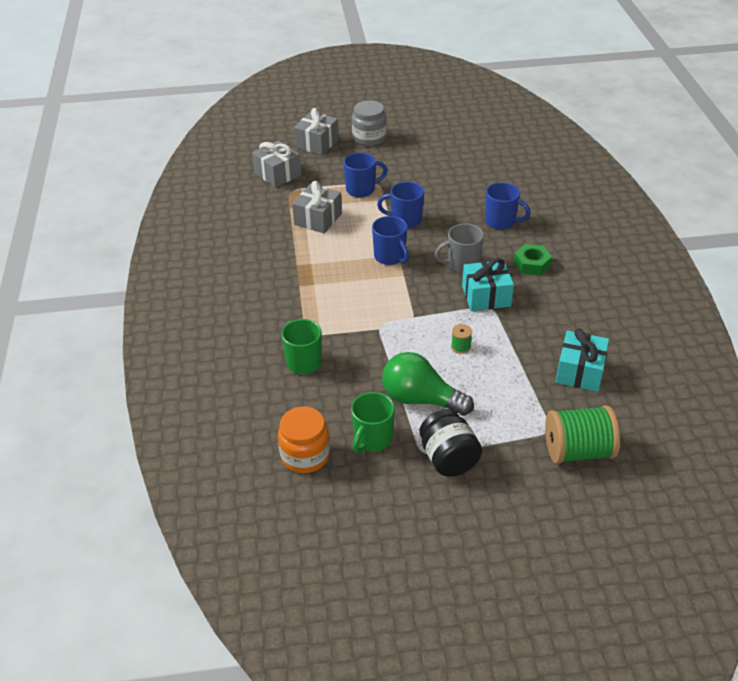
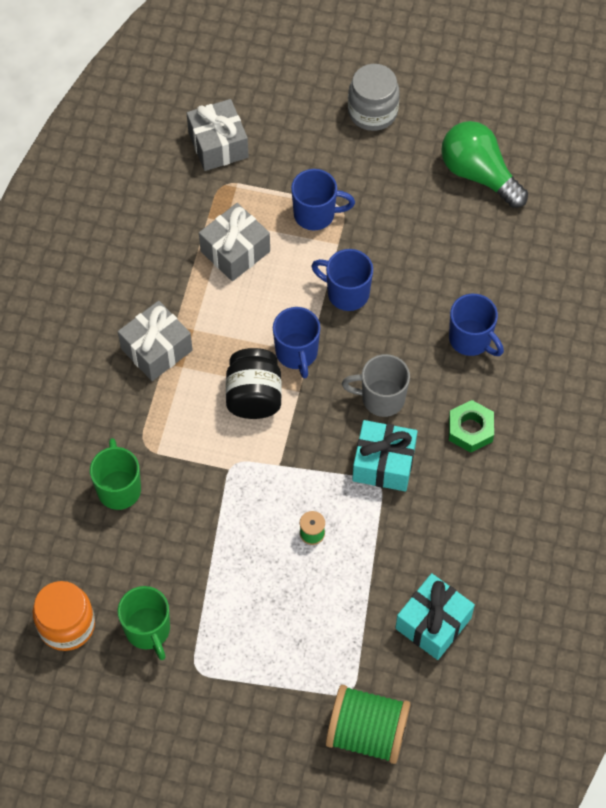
camera: 20 degrees right, 20 degrees up
(317, 143) = (296, 98): grey gift -> grey gift (156, 349)
(372, 439) = (148, 630): green mug -> green mug turned 75 degrees counterclockwise
(420, 399) = (228, 594): green light bulb -> green light bulb (478, 174)
(448, 458) = (219, 688): black jar -> black jar (254, 396)

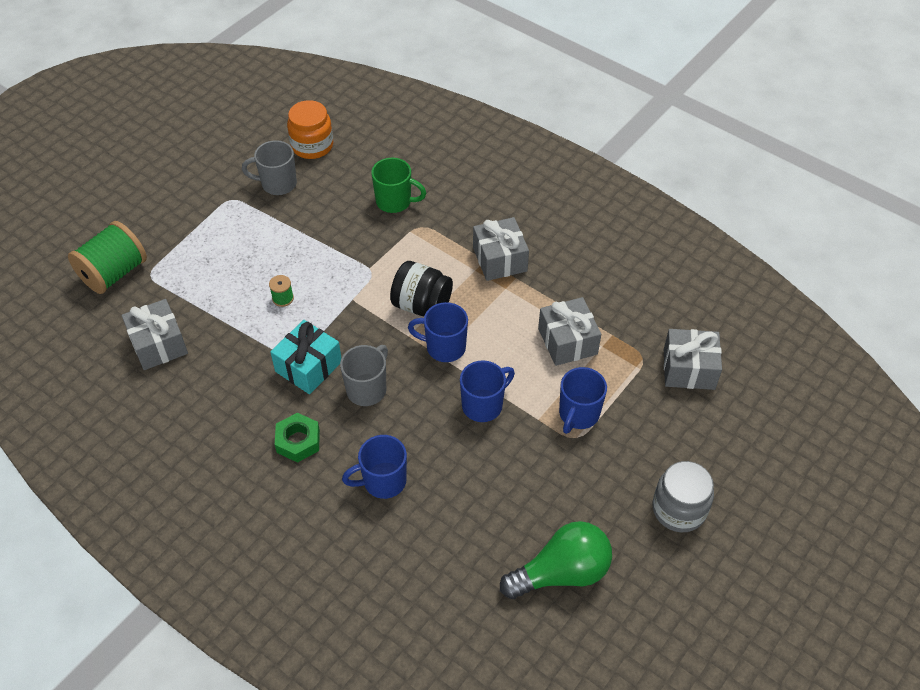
camera: 115 degrees right, 10 degrees down
(148, 630) = (277, 184): green mug -> grey mug
(433, 623) = (158, 344): turquoise gift -> grey gift

